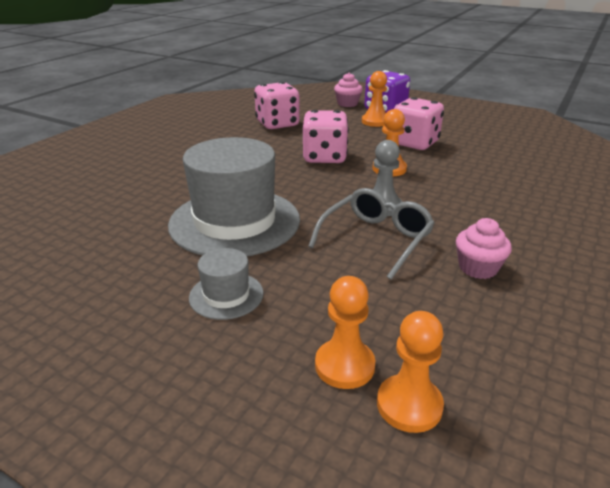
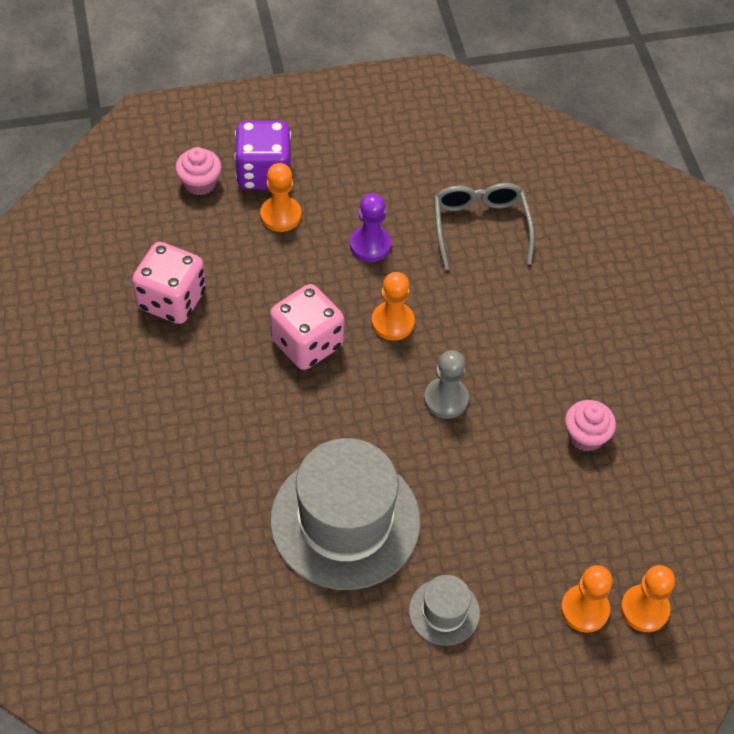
camera: 45 degrees left, 25 degrees up
(376, 239) = (484, 454): grey glasses -> grey glasses (480, 227)
(414, 143) = (370, 245): pink dice -> purple pawn

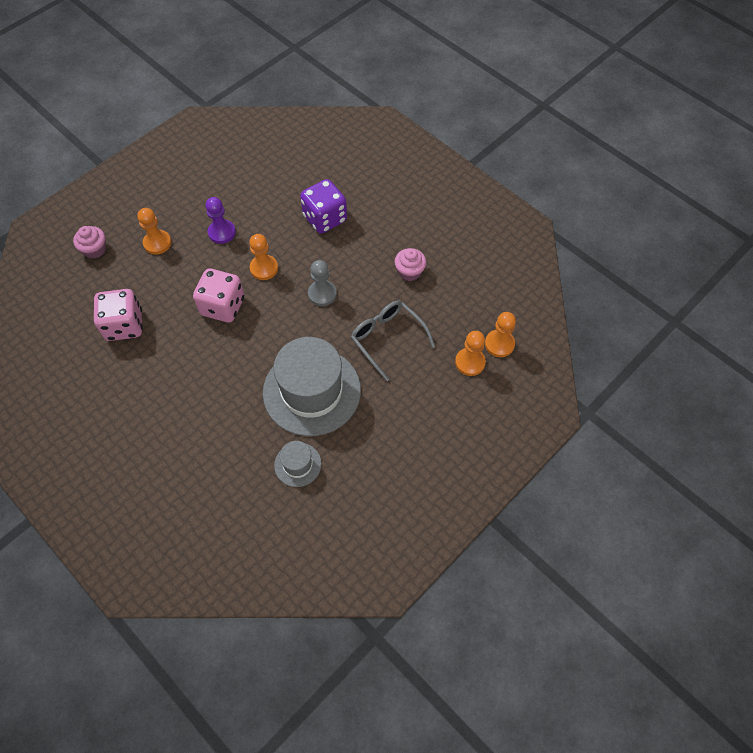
camera: 30 degrees left, 5 degrees up
(264, 173) = (130, 224): purple dice -> purple dice (325, 218)
(444, 612) = (398, 407): grey hat -> grey hat (297, 464)
(480, 227) = (277, 190): grey glasses -> grey glasses (387, 339)

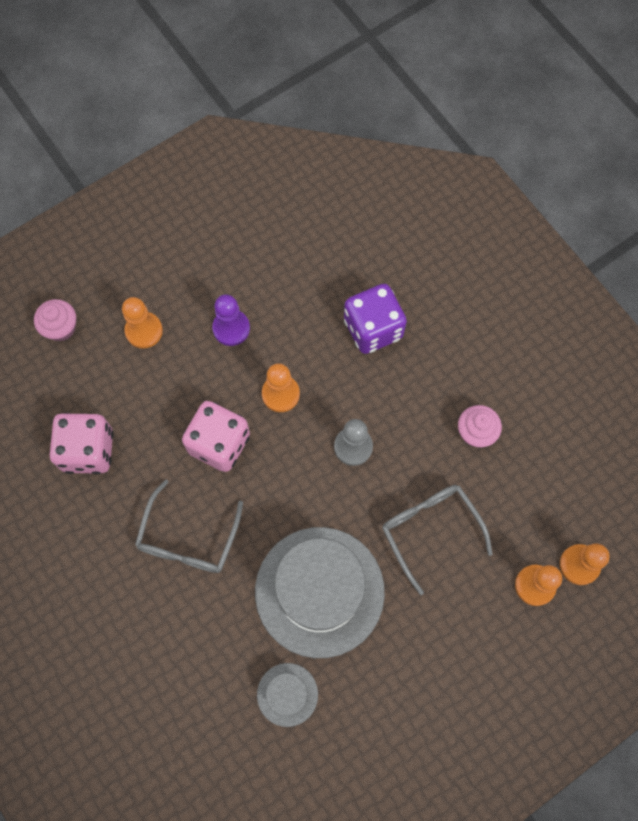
camera: 10 degrees right, 10 degrees up
(207, 372) = (188, 538): none -> grey glasses

